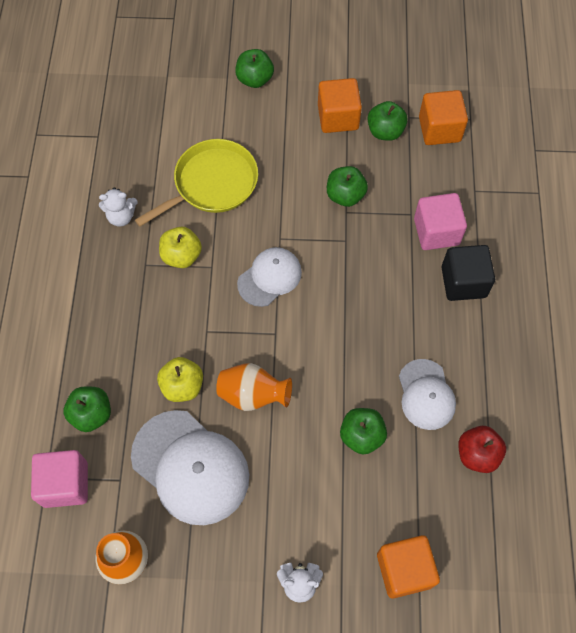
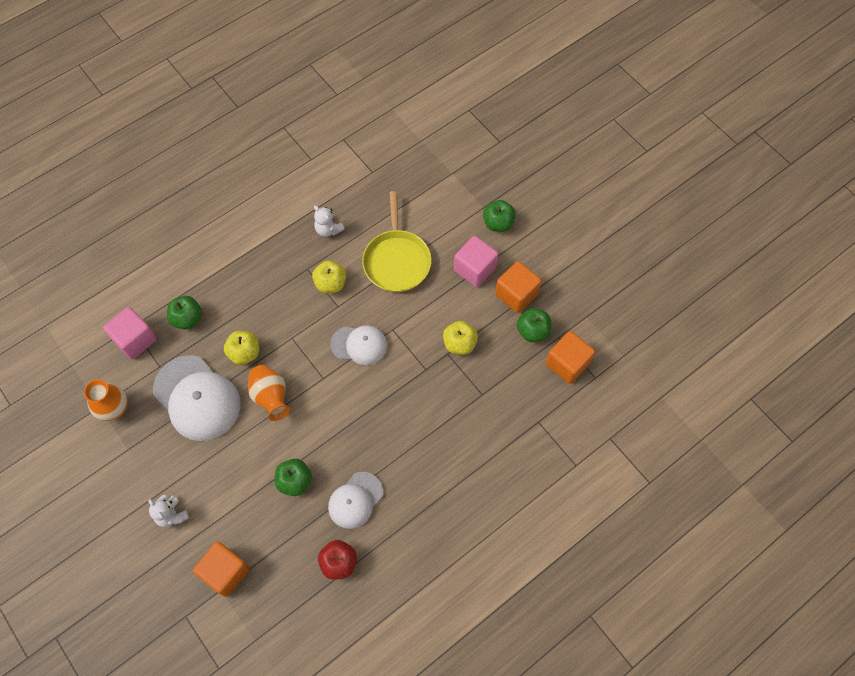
camera: 50 degrees right, 0 degrees up
(190, 467) = (197, 398): white cap -> white cap turned 45 degrees counterclockwise
(212, 184) = (396, 260): yellow pan -> yellow pan turned 75 degrees clockwise
(345, 195) = (459, 344): green apple -> yellow apple
(436, 231) = (483, 420): pink cube -> pink cube (474, 269)
(463, 282) = (459, 465): black cube -> none

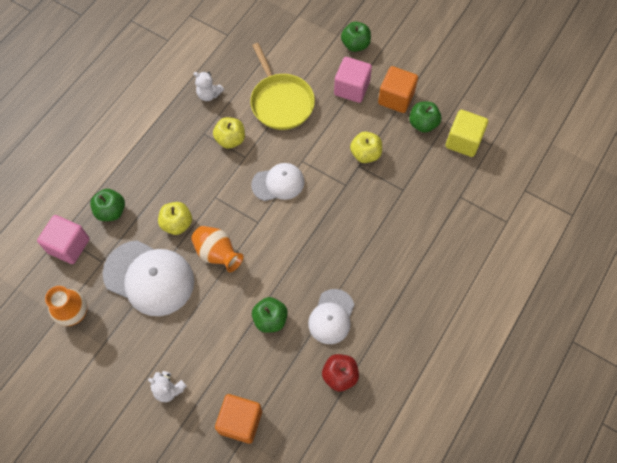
camera: 20 degrees left, 0 degrees up
(567, 364) = (463, 141): orange cube -> yellow cube

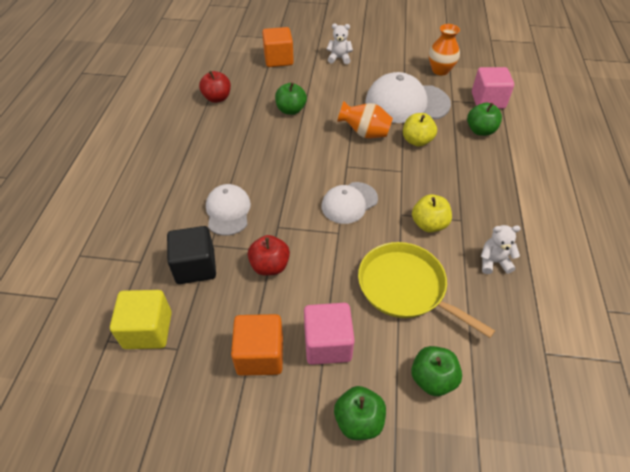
camera: 155 degrees right, 15 degrees down
(331, 316) = (240, 126): white cap -> white cap (228, 211)
(365, 154) = (270, 266): yellow apple -> red apple
(419, 175) = (195, 266): none -> black cube
(423, 124) = (210, 332): green apple -> green apple (432, 379)

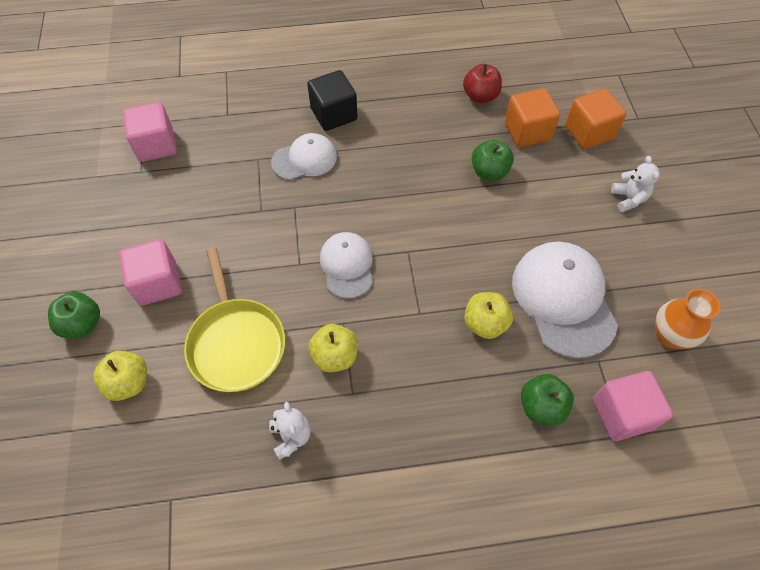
camera: 75 degrees right, 10 degrees up
(148, 330) = (156, 145): yellow cube -> pink cube
(195, 266) = (229, 155): black cube -> black cube (334, 114)
(260, 355) = (140, 232): orange cube -> orange cube (527, 131)
(270, 266) = (241, 213): red apple -> none
(349, 203) = (347, 266): white cap -> white cap turned 45 degrees clockwise
(365, 133) = (476, 259): orange vase -> none
(405, 287) = (236, 343): yellow pan -> yellow pan turned 135 degrees clockwise
(432, 379) = (128, 382): green apple -> yellow apple

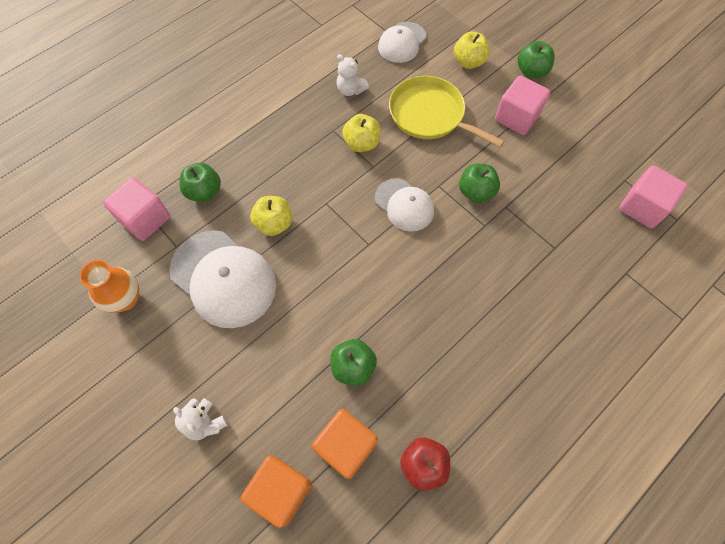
camera: 145 degrees right, 5 degrees up
(273, 238) = (475, 192): none -> green apple
(304, 159) = (518, 272): white cap -> white cap (402, 42)
(334, 114) = (540, 337): black cube -> none

